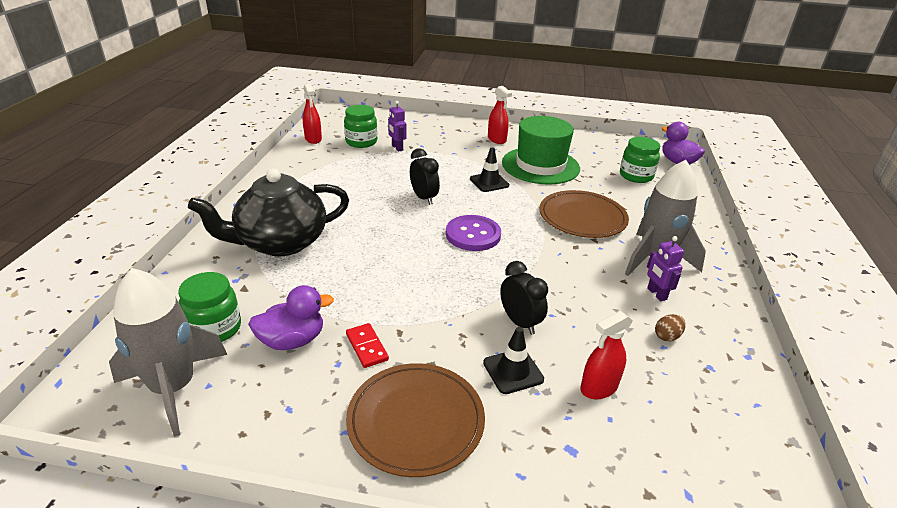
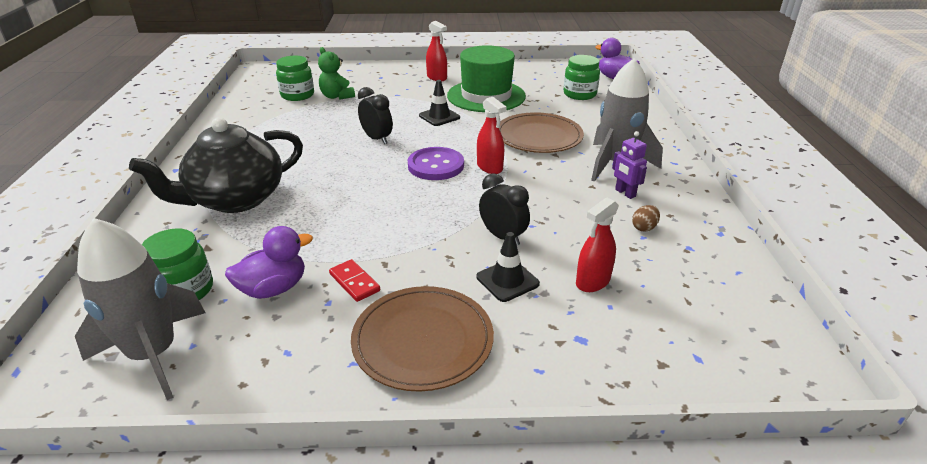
camera: 10 degrees left, 0 degrees up
(313, 139) = (245, 98): red spray bottle -> red spray bottle (489, 167)
(397, 148) = (337, 96): purple robot -> green teddy bear

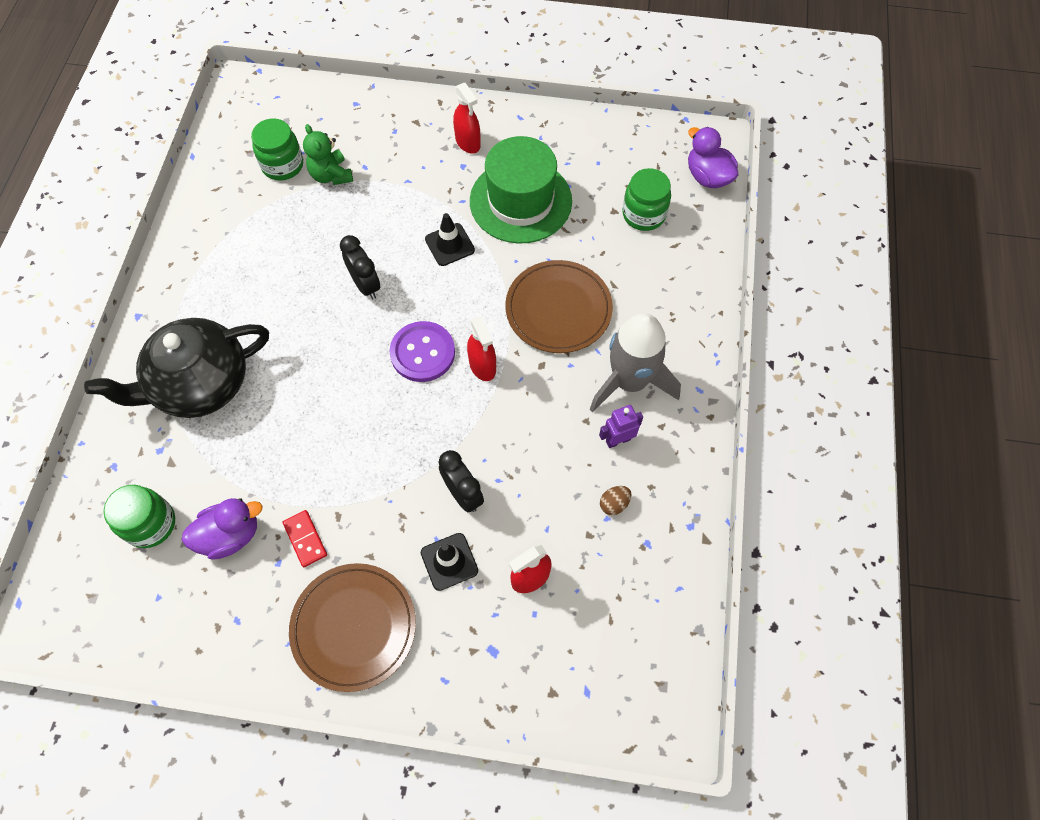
camera: 10 degrees right, 30 degrees up
(154, 354) = (126, 603): grey rocket -> none
(625, 193) = (618, 440): purple robot -> purple robot turned 90 degrees clockwise

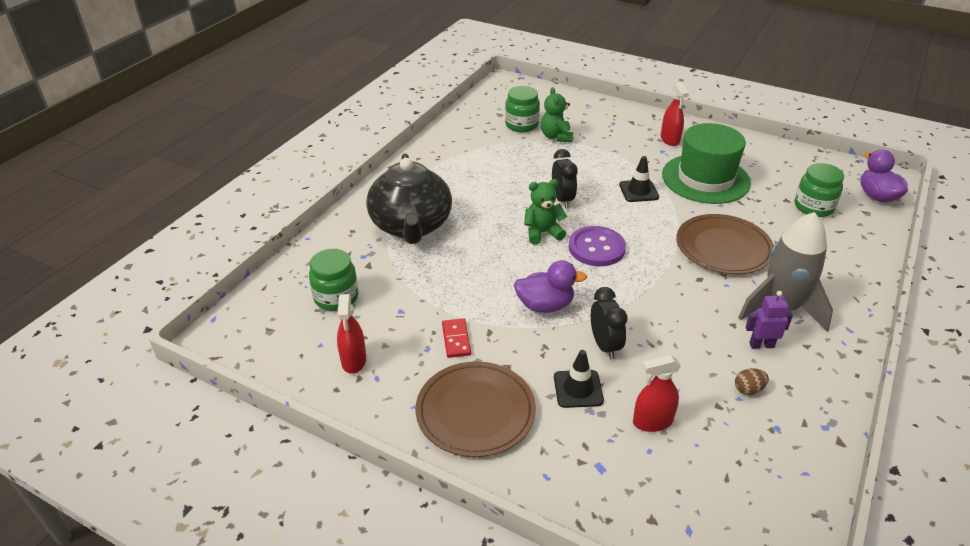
camera: 20 degrees right, 25 degrees down
(200, 384) = (411, 226): black teapot -> black teapot turned 90 degrees counterclockwise
(230, 535) = (395, 321): purple duck -> purple duck (545, 305)
(356, 347) = (542, 233): none -> green teddy bear
(482, 366) = (646, 267): red spray bottle -> red spray bottle (354, 360)

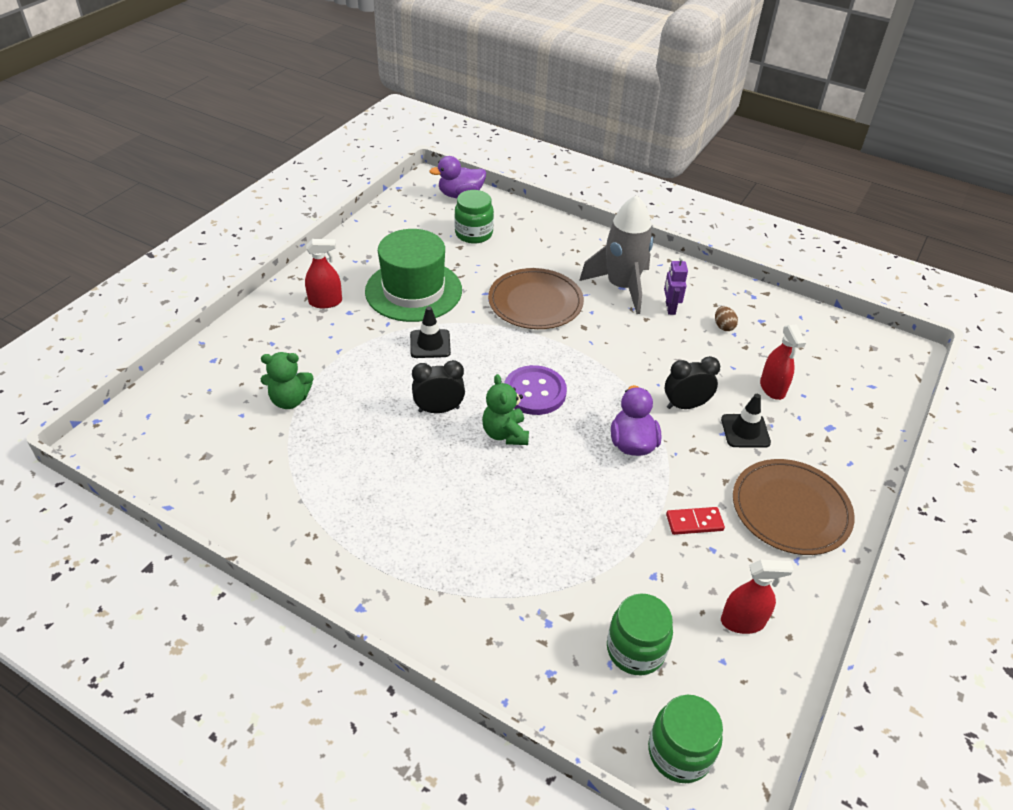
camera: 90 degrees left, 5 degrees up
(411, 226) = (483, 567): black teapot -> none
(521, 125) = (246, 433): green jar -> green jar (679, 752)

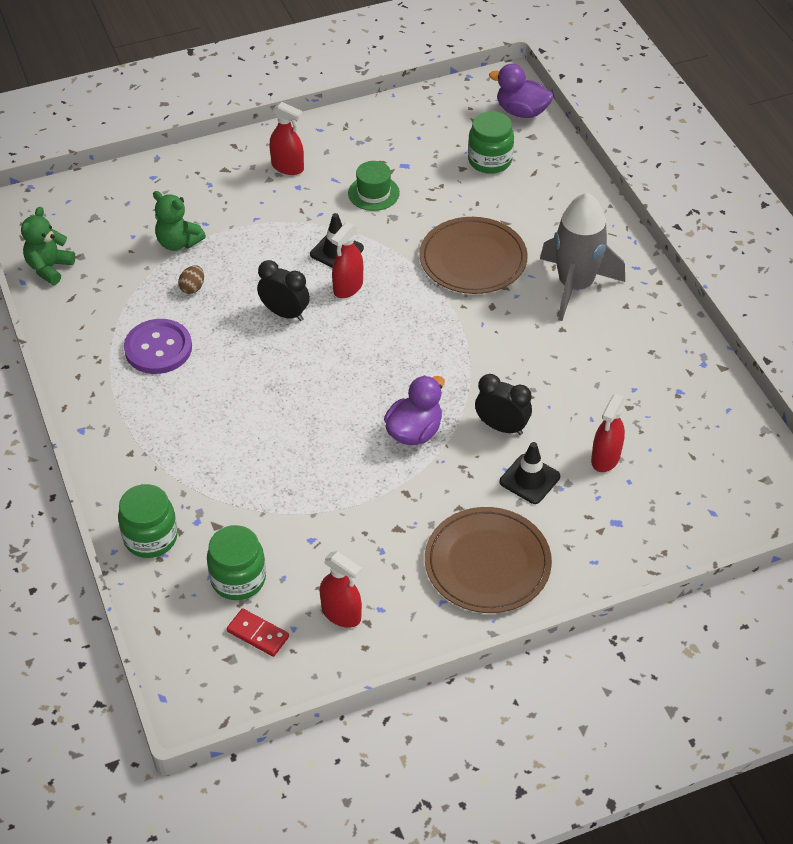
camera: 40 degrees right, 5 degrees up
(413, 291) = (373, 193): green hat -> green hat, size x0.49
(467, 365) = (348, 287): none -> red spray bottle
(505, 434) = (317, 363): green teddy bear -> green teddy bear (49, 268)
(534, 392) = (380, 341): purple button -> purple button (158, 348)
(670, 308) = (599, 331): purple robot -> none
(679, 752) = (193, 660): green jar -> green jar (150, 537)
(694, 522) = (391, 522): red domino -> red domino (258, 634)
(723, 326) = (631, 376): brown egg -> brown egg (192, 288)

